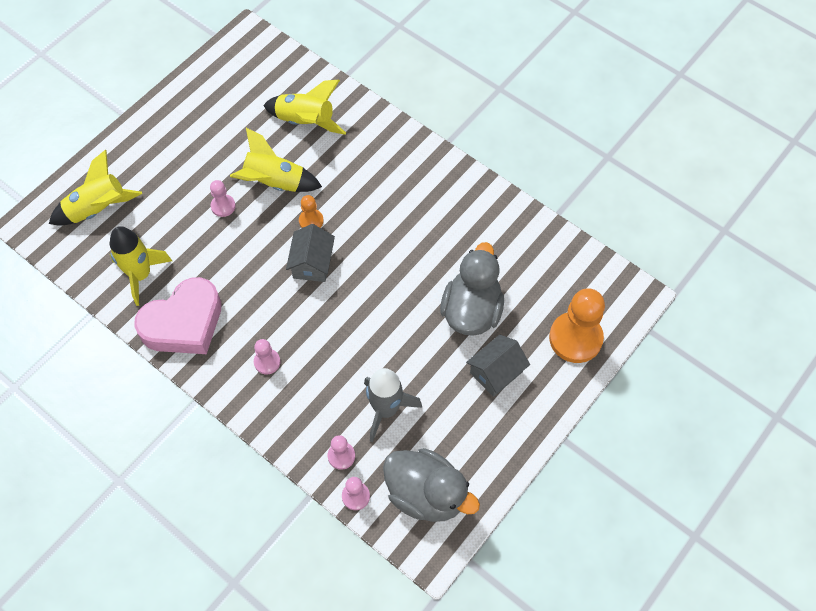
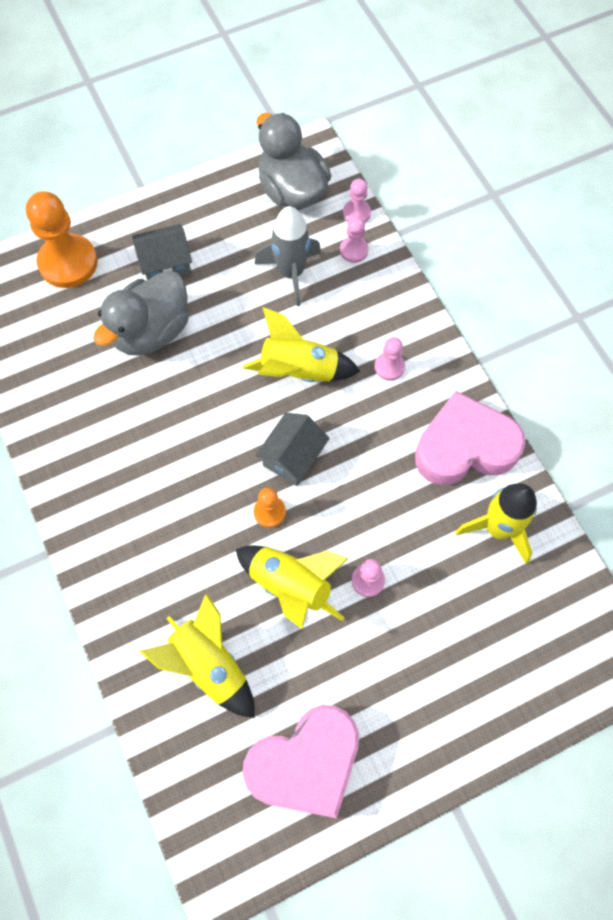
camera: 155 degrees left, 5 degrees up
(98, 209) = (530, 648): yellow rocket -> yellow rocket (299, 371)
(222, 98) = (305, 763): none -> pink heart

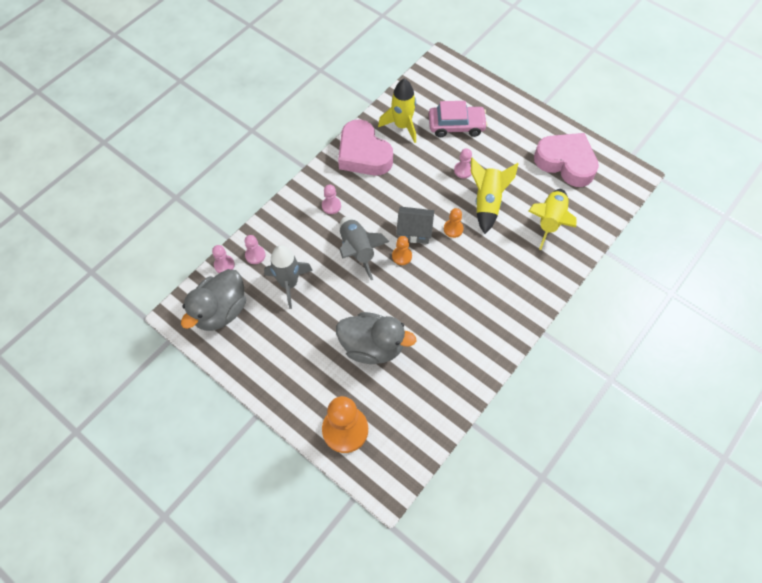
camera: 115 degrees left, 5 degrees down
(165, 263) = (316, 363): grey house -> none
(261, 422) = (402, 256): none -> orange pawn
(299, 371) = (357, 250): yellow rocket -> grey rocket
(464, 616) = (456, 125): none -> pink car

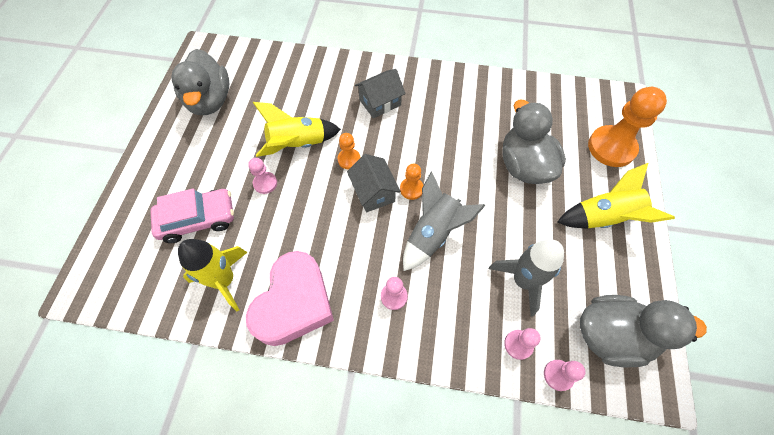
camera: 120 degrees left, 0 degrees up
(456, 125) = (198, 219): pink car -> pink car turned 105 degrees clockwise
(499, 277) = (380, 102): none -> grey house
(550, 221) = (292, 89): yellow rocket -> yellow rocket (603, 218)
(566, 163) = (210, 101): pink heart -> grey duck

